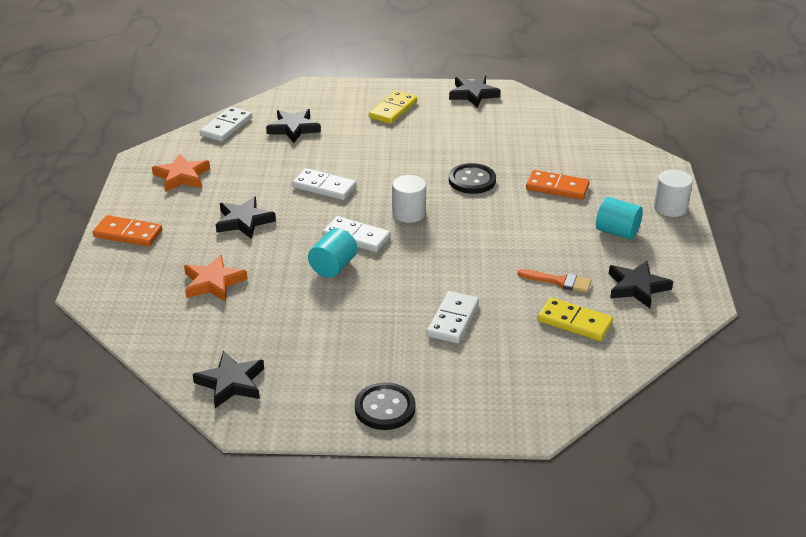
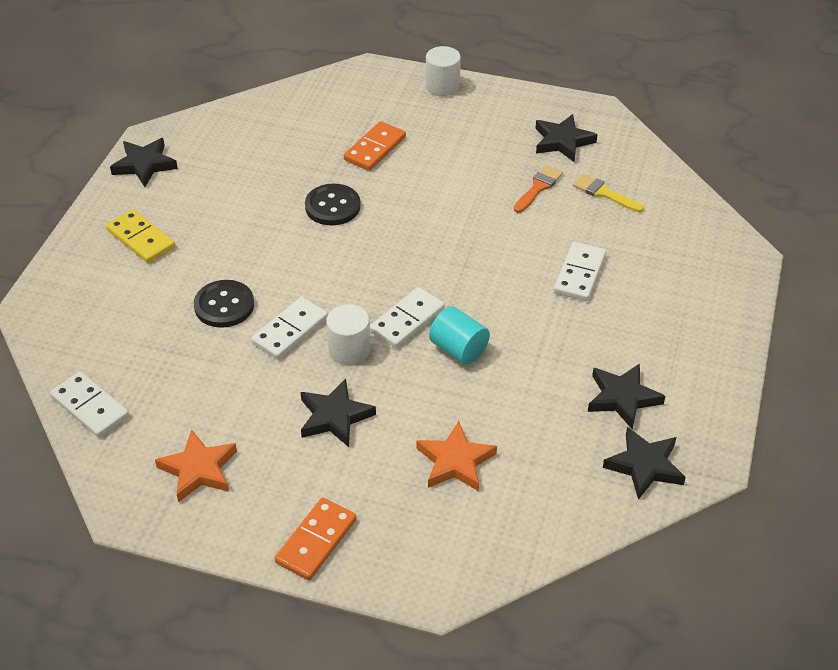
camera: 75 degrees left, 10 degrees up
(293, 128) = (134, 338): black star -> black star (622, 398)
(385, 408) = (705, 349): black button -> black button (224, 305)
(409, 213) = (377, 269): white cylinder -> white cylinder (349, 350)
(452, 320) = (579, 274): white domino -> white domino turned 75 degrees clockwise
(574, 322) = (604, 193): yellow domino -> yellow brush
(617, 232) = (470, 130): turquoise cylinder -> none

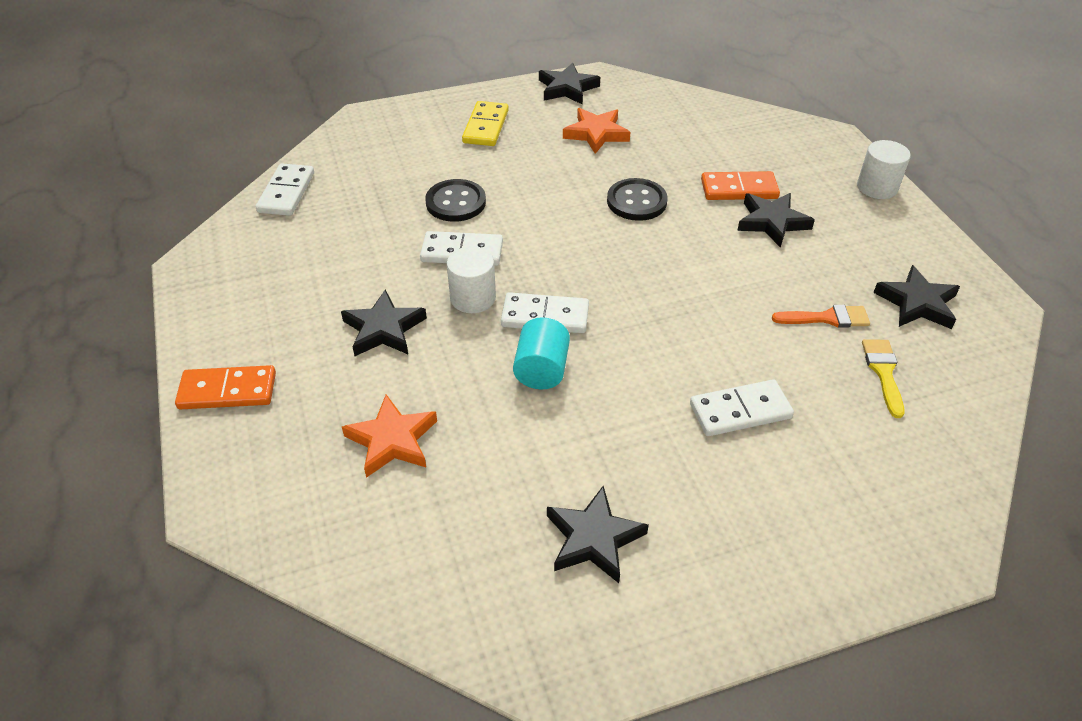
camera: 55 degrees right, 0 degrees up
(199, 469) = (262, 280): orange star -> orange star (596, 134)
(645, 466) = (508, 610): black star -> black star (772, 222)

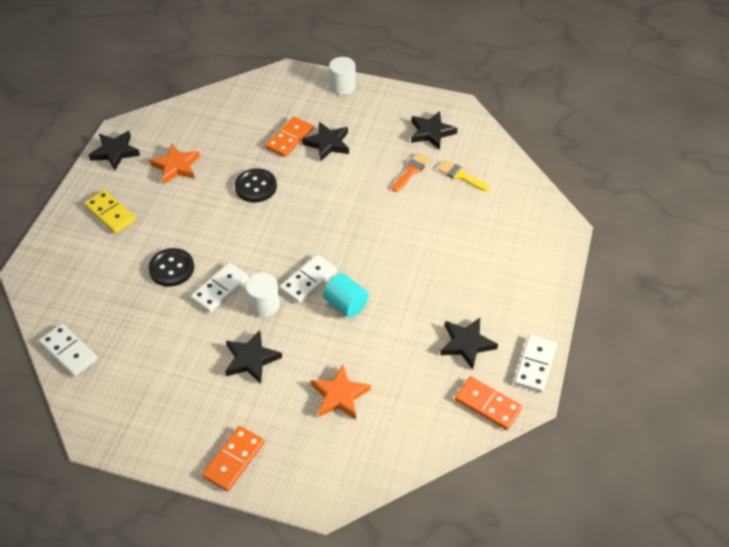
camera: 55 degrees left, 5 degrees up
(505, 626) = (487, 405): none -> orange domino
(740, 411) = (439, 242): white domino -> white domino (535, 365)

